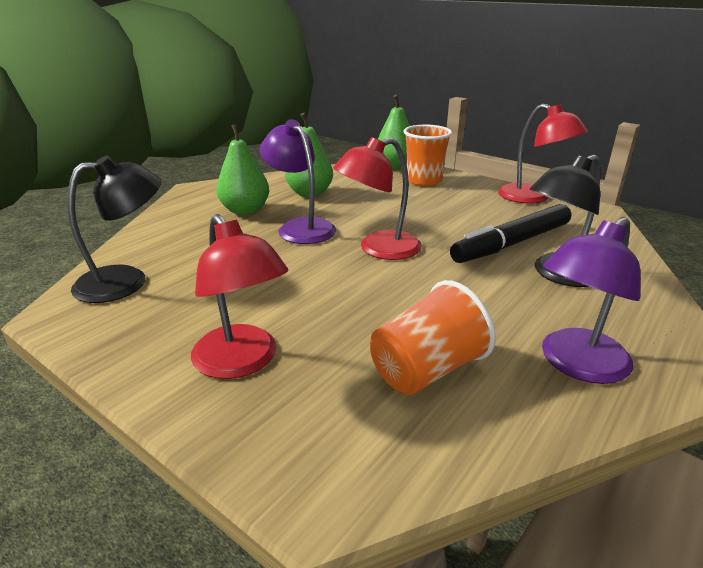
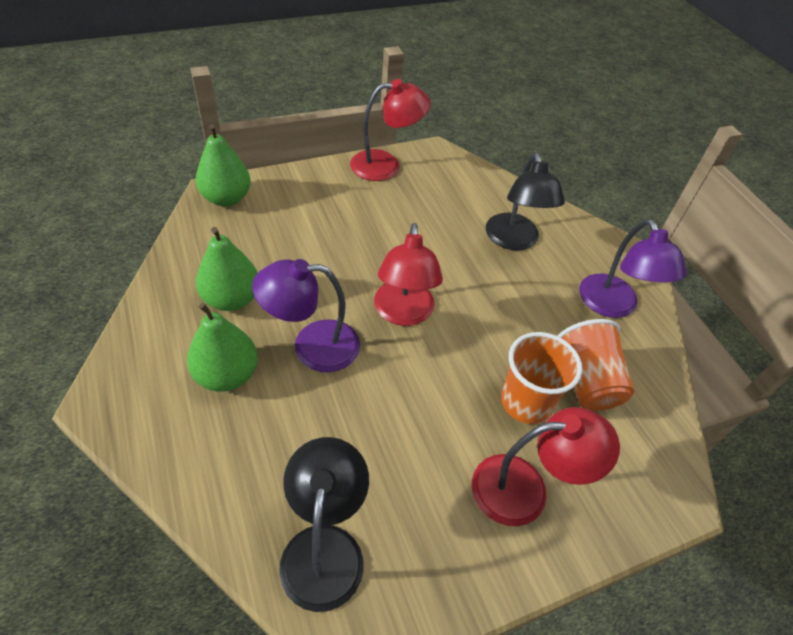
camera: 65 degrees left, 20 degrees up
(424, 181) = (285, 201): orange cup -> orange cup (526, 402)
(512, 243) = (453, 230): black marker -> none

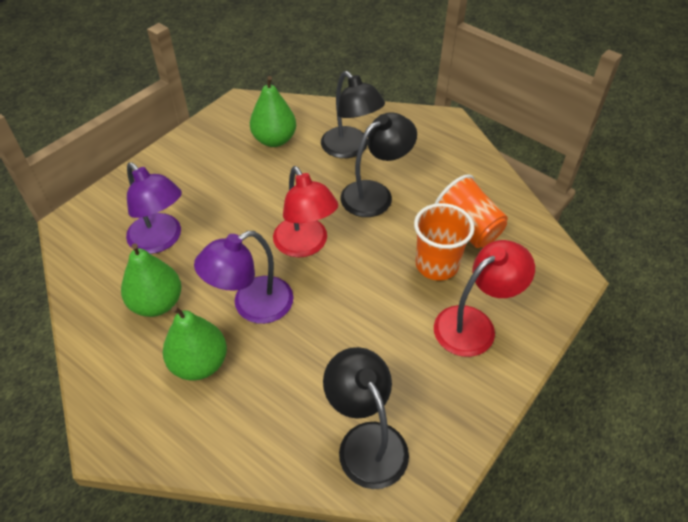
camera: 25 degrees left, 0 degrees up
(226, 198) = (86, 223): green pear -> green pear (274, 140)
(386, 165) = (206, 132): red lamp -> none
(509, 297) = (375, 194): none -> black lamp
(613, 306) = (452, 165): purple lamp -> purple lamp (161, 240)

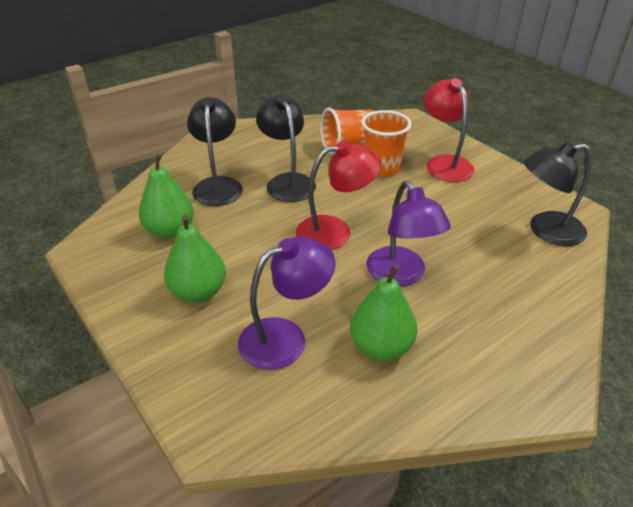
camera: 75 degrees left, 10 degrees down
(199, 363) = (465, 319): green pear -> green pear (198, 292)
(350, 149) = (218, 185): black lamp -> black lamp turned 75 degrees counterclockwise

